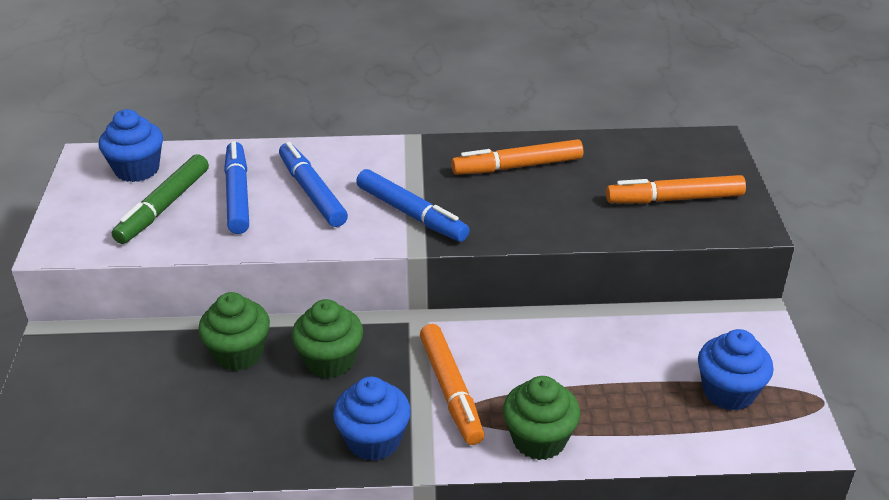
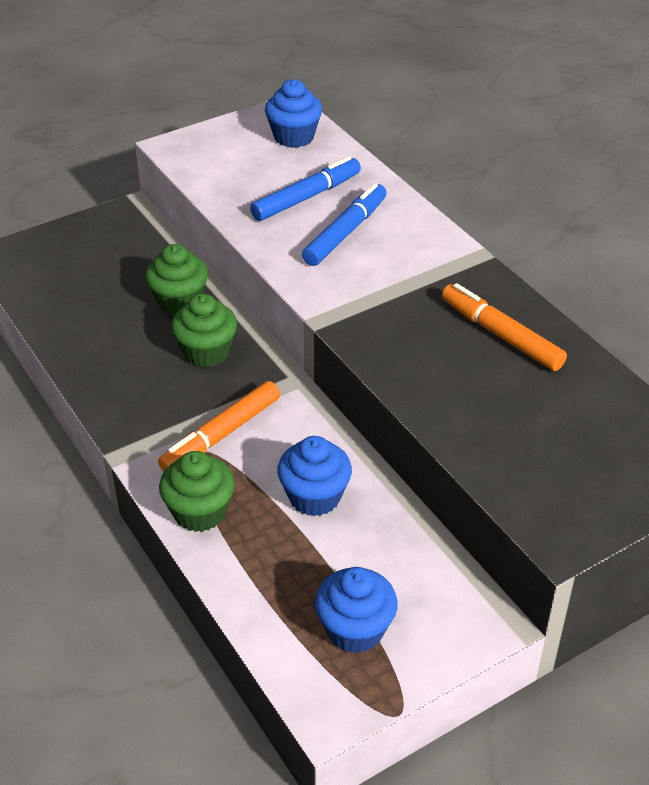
camera: 60 degrees right, 5 degrees up
(163, 207) = (259, 170): green marker -> none
(373, 440) = (135, 413): blue cupcake -> blue cupcake (314, 497)
(411, 214) = (365, 298): blue marker -> none
(674, 199) = (552, 463): orange marker -> none

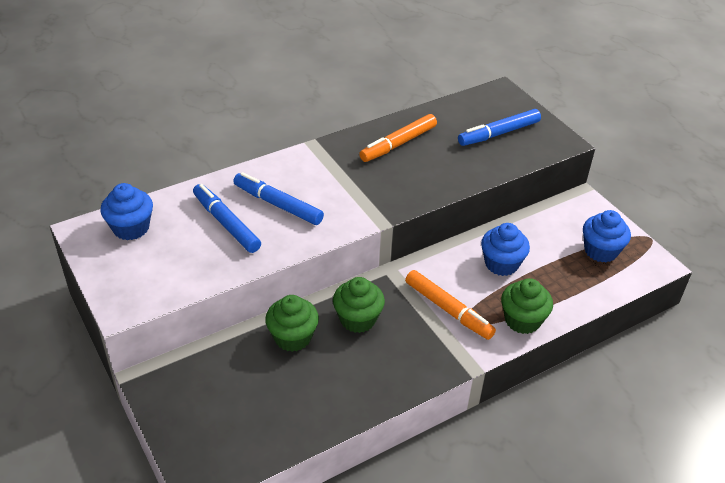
camera: 90 degrees left, 0 degrees up
(561, 451) = (498, 133): none -> blue marker

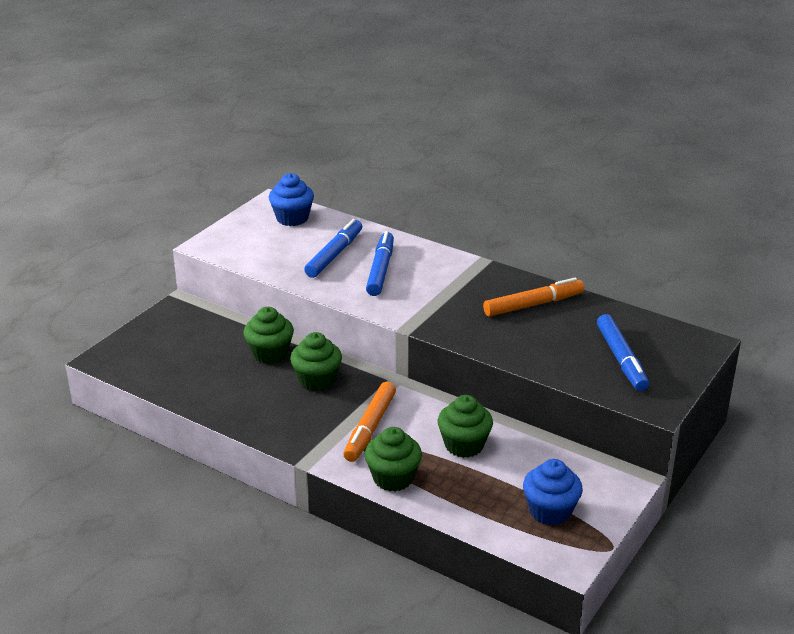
camera: 65 degrees right, 10 degrees down
(398, 144) = (533, 305): orange marker -> orange marker turned 135 degrees clockwise
(498, 133) = (621, 359): blue marker -> blue marker turned 135 degrees counterclockwise
(501, 264) = (464, 445): blue cupcake -> green cupcake

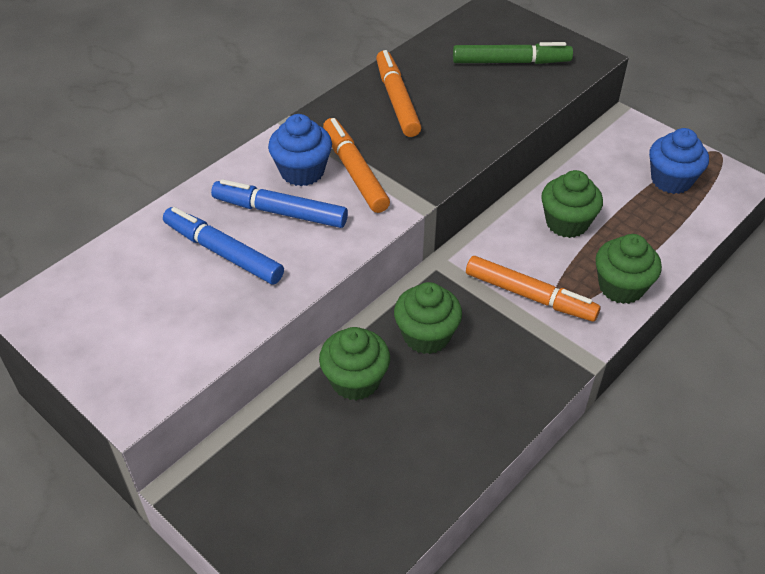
camera: 80 degrees left, 15 degrees up
(292, 218) = (96, 289): blue cupcake -> blue cupcake (302, 171)
(435, 295) = (355, 171): none -> orange marker
(621, 359) = (511, 62): blue marker -> green marker

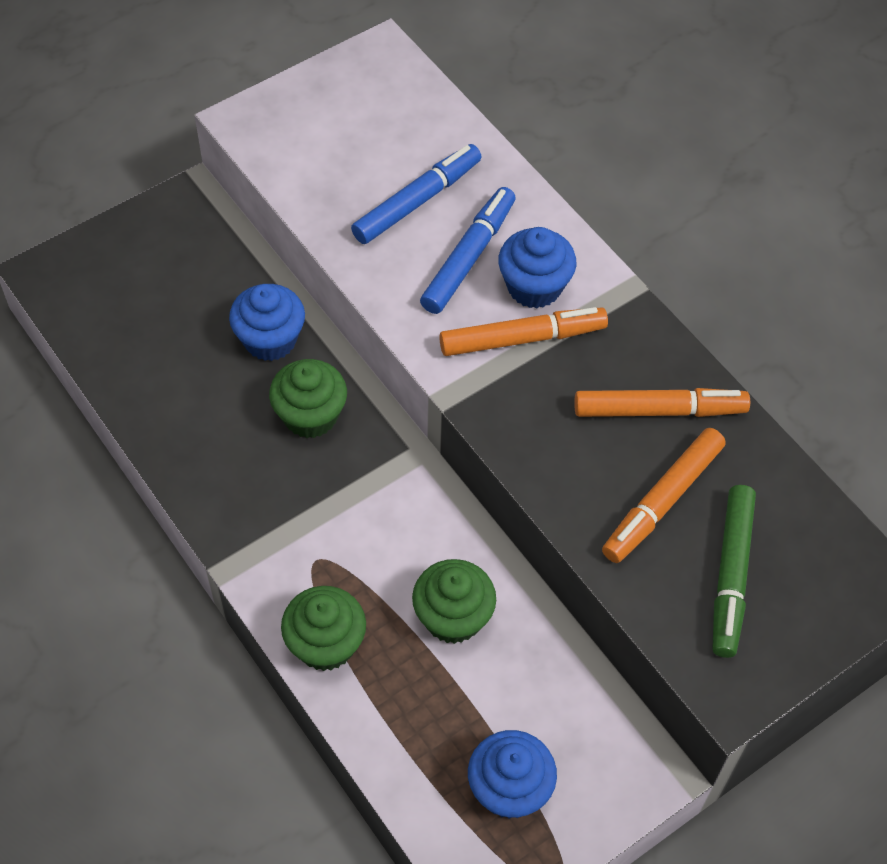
camera: 100 degrees right, 10 degrees up
(355, 380) = (270, 339): green cupcake -> blue cupcake
(530, 296) = (339, 536): orange marker -> orange marker (662, 501)

